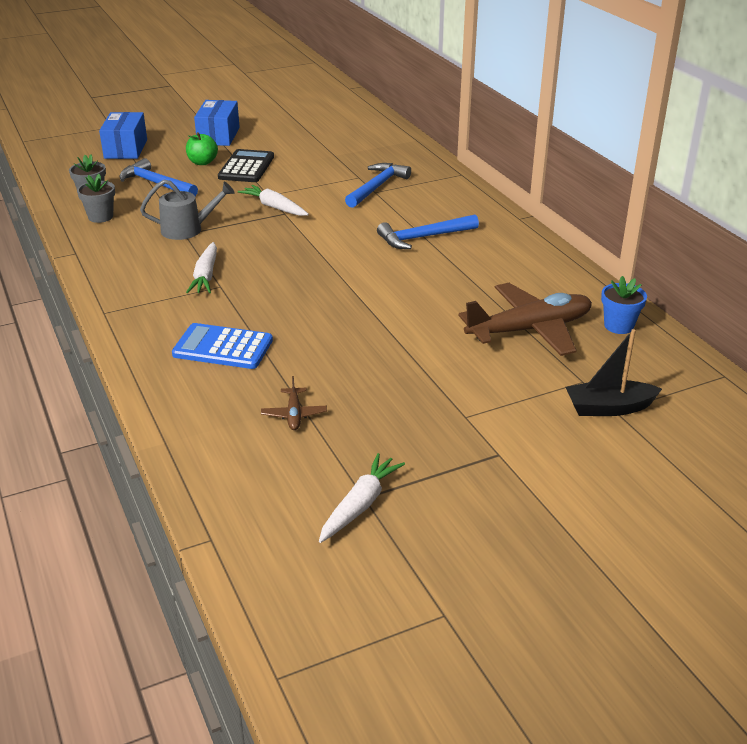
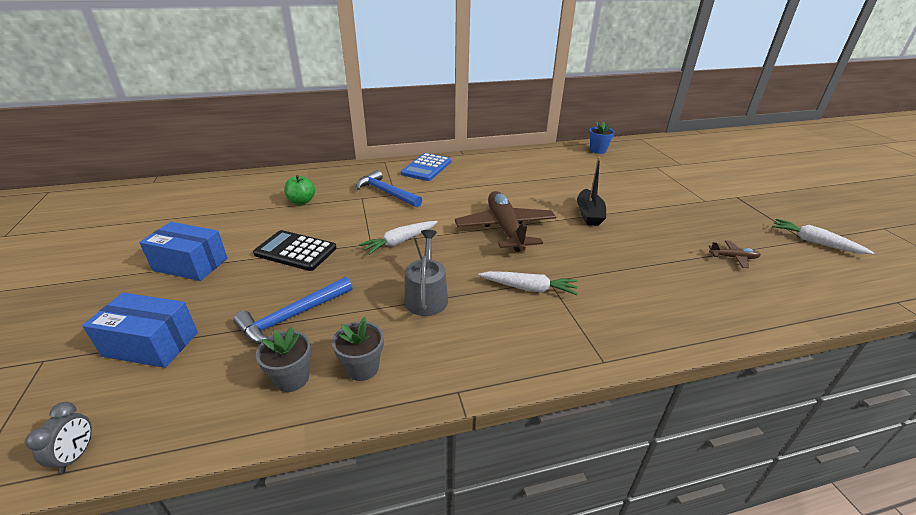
camera: 80 degrees left, 0 degrees up
(40, 157) = (76, 455): none -> grey clock
(202, 162) = (258, 279): green apple -> green apple (301, 201)
(223, 347) = (654, 284): blue calculator -> blue calculator (426, 168)
(423, 237) = (481, 186): blue hammer -> none
(530, 330) = (605, 171): brown plane -> brown plane (505, 228)
(608, 408) = (679, 165): black boat -> black boat (589, 214)

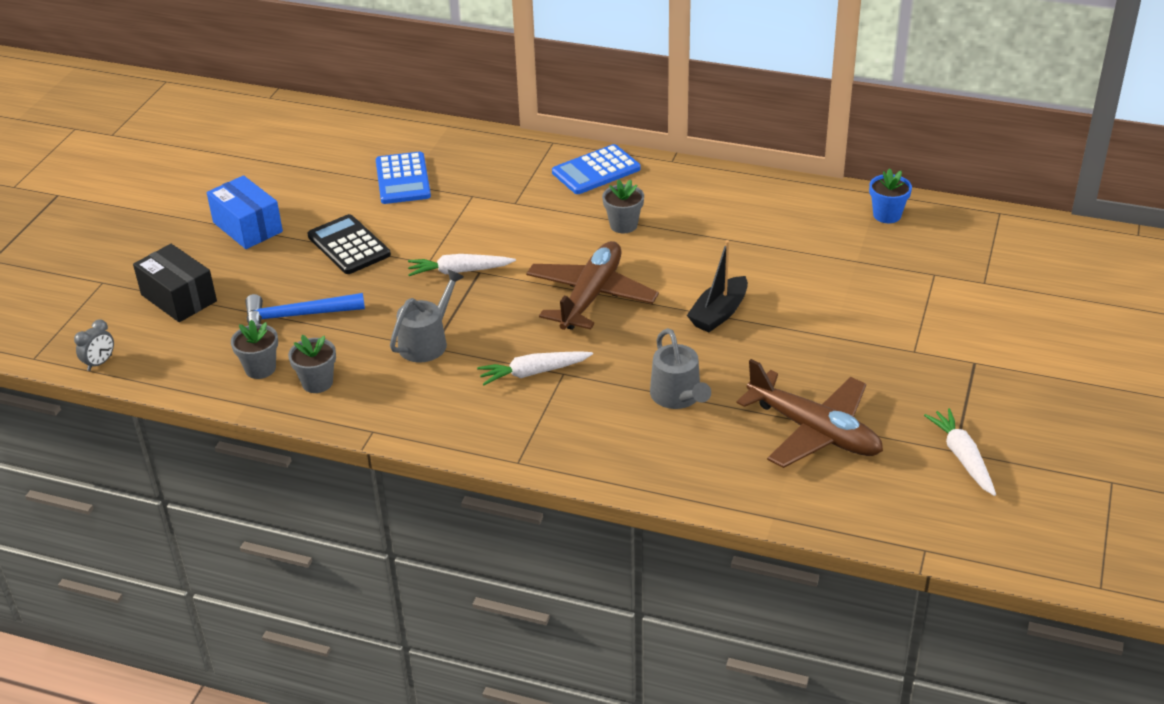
camera: 35 degrees right, 5 degrees up
(151, 344) = (179, 298): blue box -> black box
(301, 201) = (402, 179): green apple -> blue calculator
(386, 192) = (507, 196): blue hammer -> none
(475, 188) = (623, 225): none -> grey flower pot
(529, 288) = (533, 373): white carrot -> white carrot turned 120 degrees clockwise
(636, 267) = (678, 396): none -> grey watering can
(733, 257) = (814, 431): brown plane -> brown plane, size x2.34

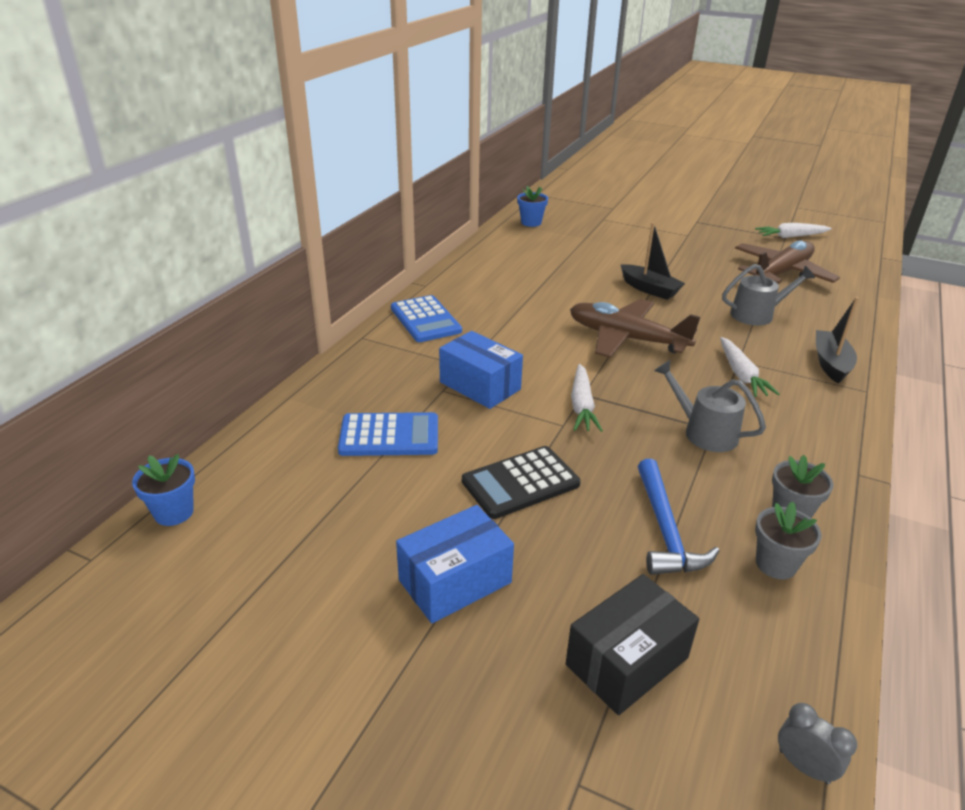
camera: 85 degrees left, 5 degrees down
(311, 112) = (174, 512): none -> blue flower pot
(482, 214) = (480, 386): none -> blue box
(572, 443) = (831, 363): none -> black boat
(623, 225) = (519, 315): grey flower pot -> none

